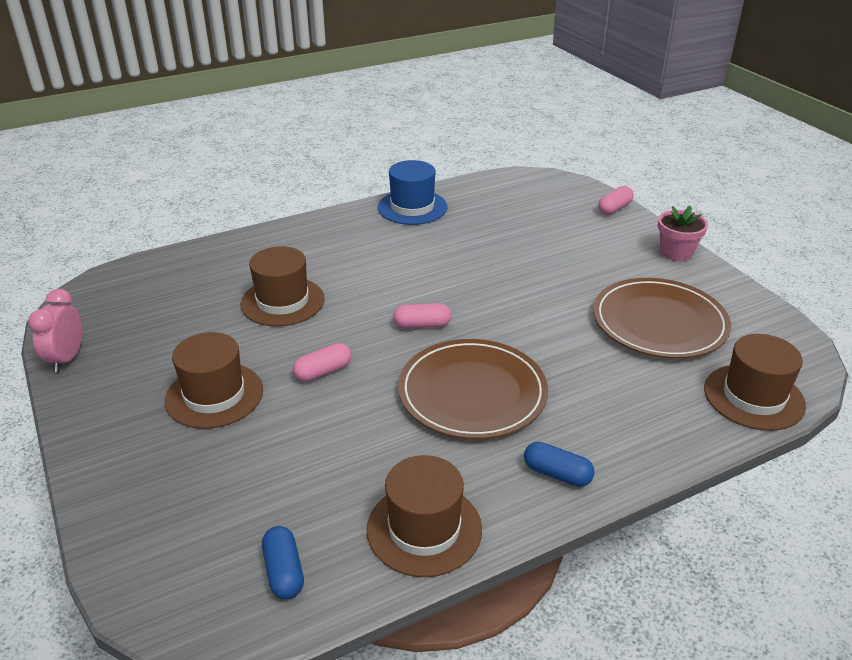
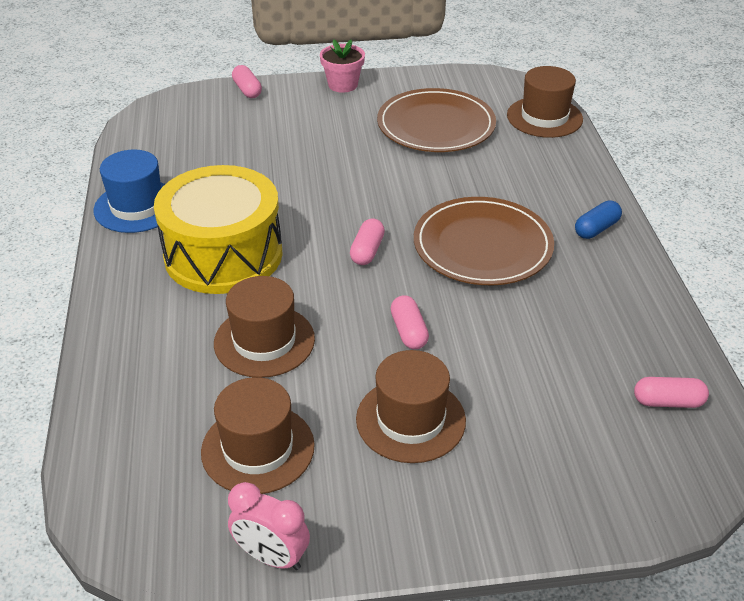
camera: 70 degrees left, 5 degrees up
(284, 572) = (668, 402): blue capsule -> pink capsule
(376, 257) = (223, 254): none -> yellow drum
(424, 529) = (638, 311): brown hat -> brown hat (258, 448)

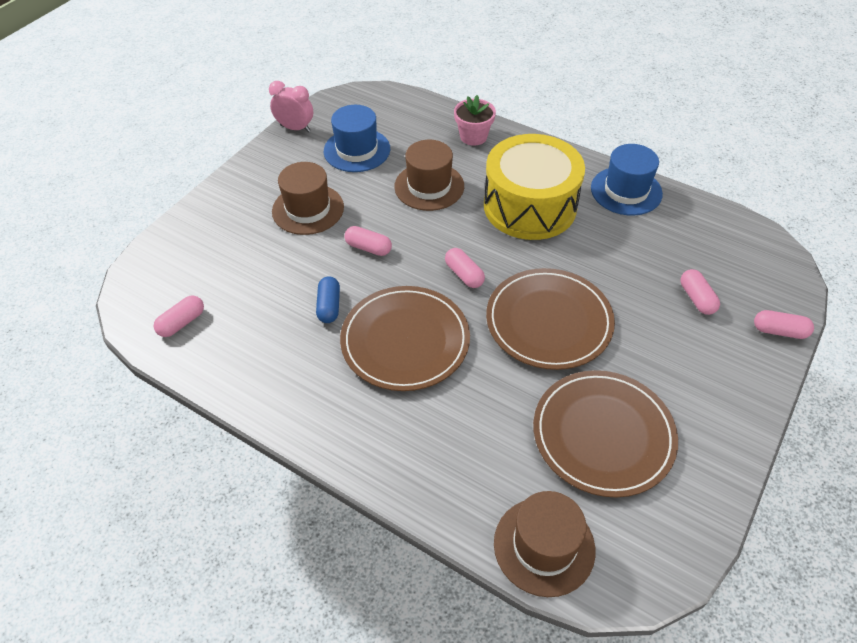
camera: 130 degrees right, 10 degrees up
(252, 129) = (696, 298): none -> pink capsule
(258, 448) = (357, 150): brown hat -> blue hat
(271, 557) = (295, 128): pink clock -> pink clock turned 45 degrees clockwise
(343, 85) = (743, 411): pink flower pot -> pink flower pot (473, 136)
(363, 184) = (549, 321): none -> brown plate
(596, 229) = (348, 429): blue capsule -> blue capsule (329, 306)

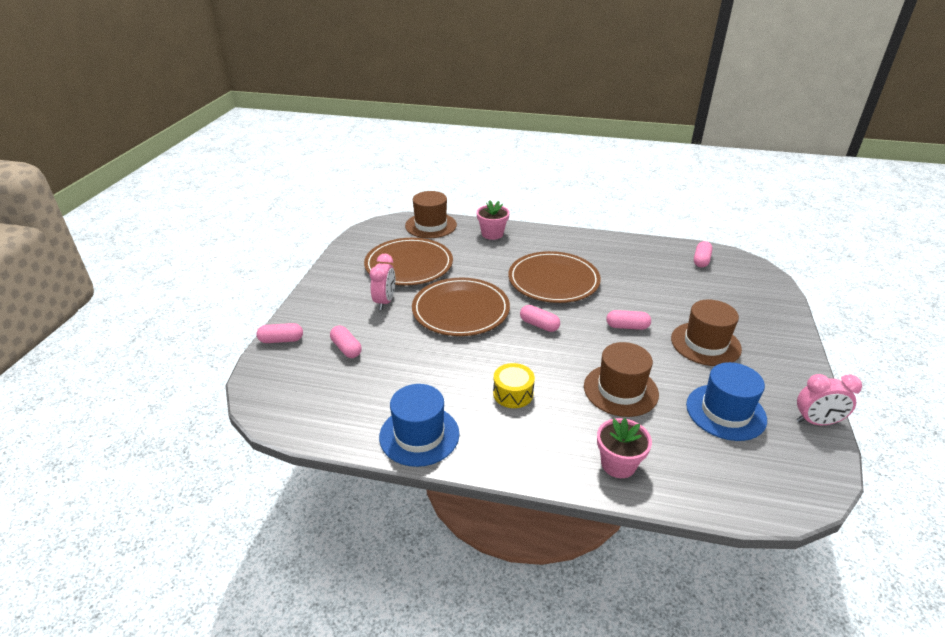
camera: 160 degrees right, 15 degrees down
(329, 306) = (619, 287): blue capsule -> none
(441, 480) = (492, 234): none -> pink flower pot
(530, 206) = (513, 393): yellow drum -> yellow drum, size x0.42
(646, 362) = (385, 302): none -> pink clock

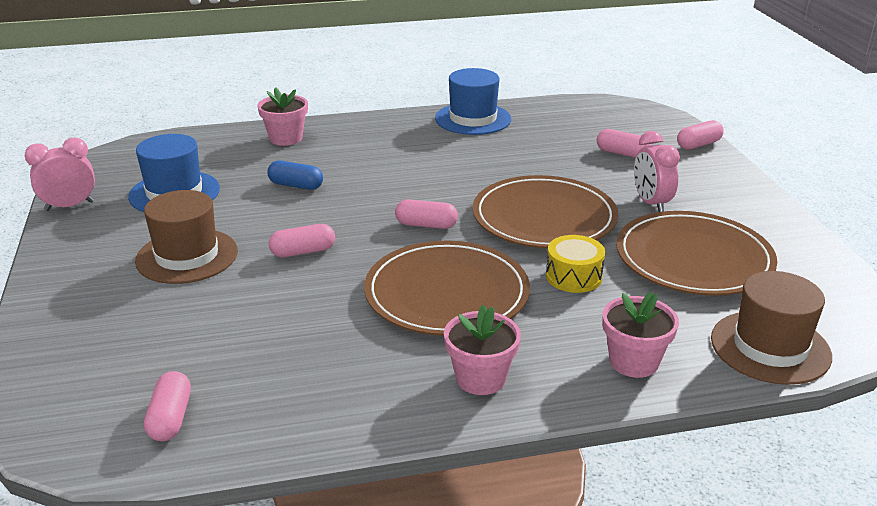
camera: 155 degrees right, 5 degrees down
(513, 393) = (411, 159): yellow drum -> yellow drum (573, 276)
(561, 243) = (480, 378): none -> pink flower pot
(620, 390) = (296, 185): brown hat -> blue capsule

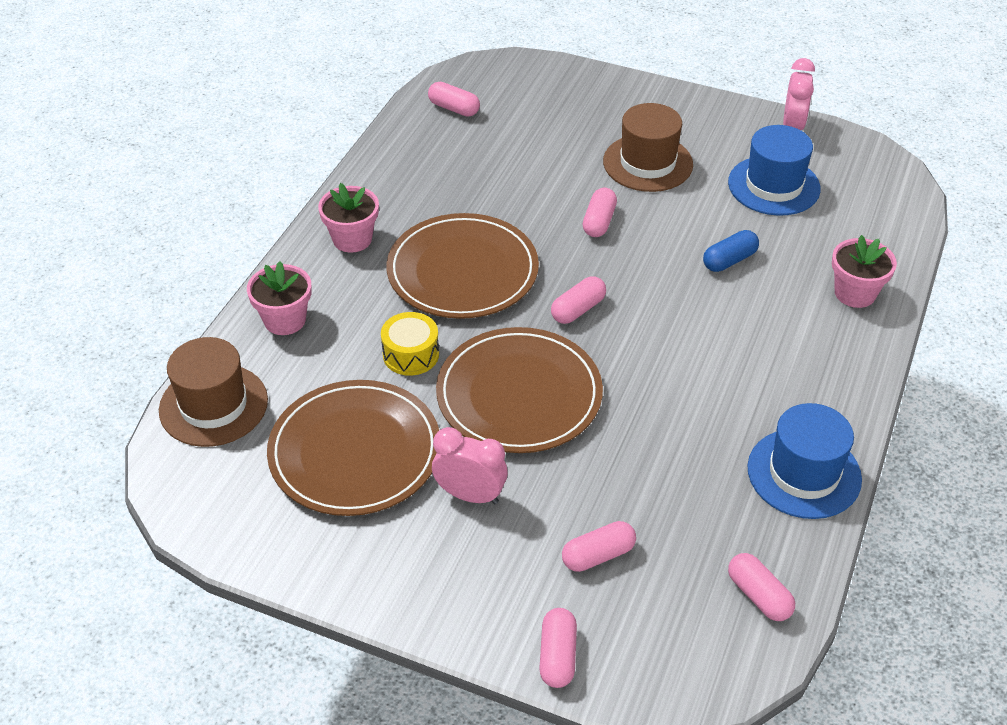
camera: 125 degrees right, 15 degrees up
(574, 111) = (758, 596): none -> pink capsule

